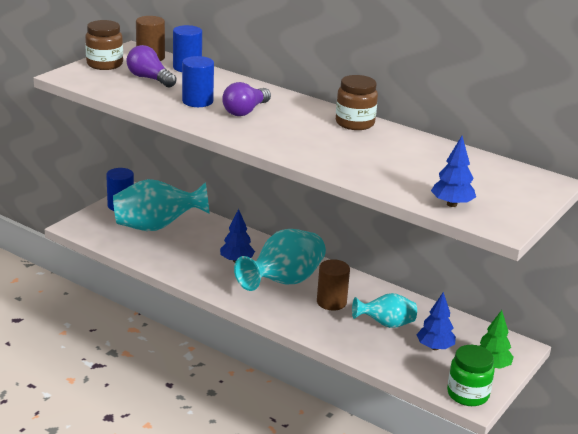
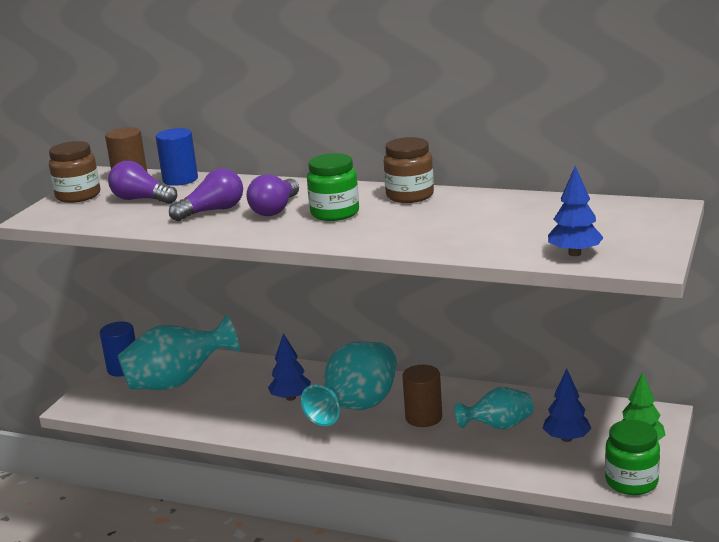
camera: 10 degrees left, 5 degrees down
(197, 101) = (212, 211): blue cylinder -> purple light bulb
(288, 125) = (335, 213): none -> green jar

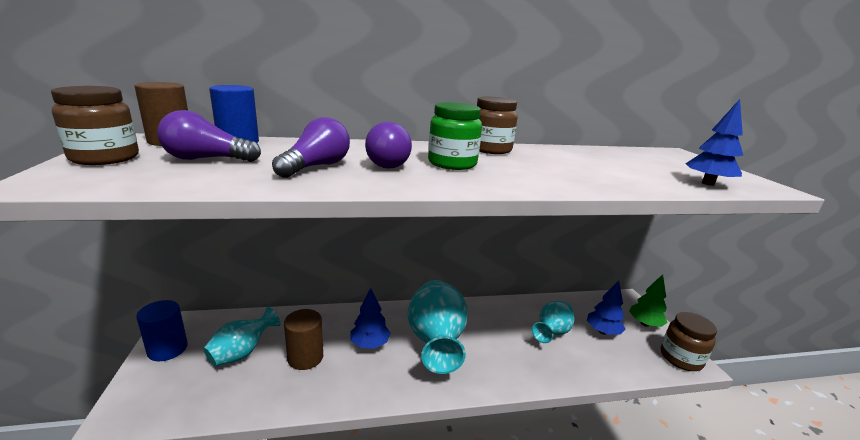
camera: 35 degrees left, 0 degrees up
(177, 382) = (242, 353): turquoise vase -> turquoise vase, size x0.59
(423, 417) = (493, 337): brown cylinder -> brown cylinder (305, 357)
(631, 482) = (681, 358): green jar -> brown jar

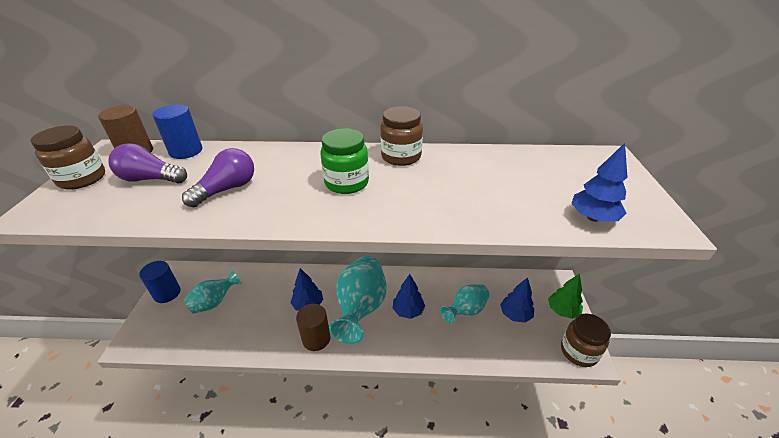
camera: 15 degrees right, 15 degrees up
(305, 357) = (257, 311): brown cylinder -> brown cylinder (316, 339)
(386, 163) = (288, 182): purple light bulb -> none
(490, 339) = (408, 311): none -> blue tree

